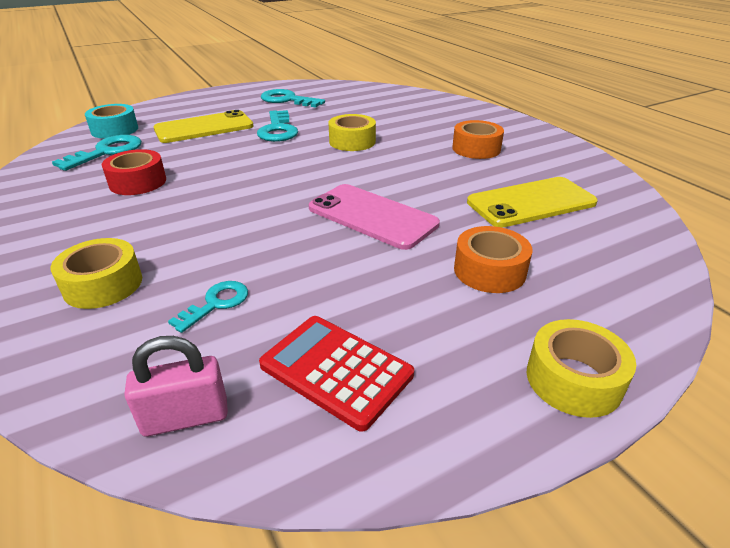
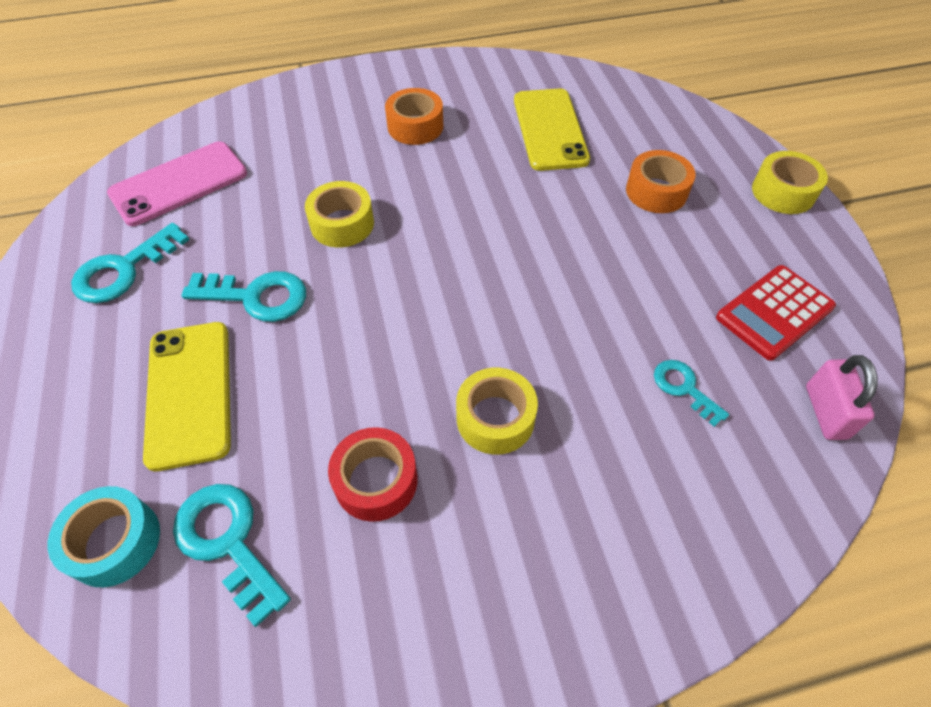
camera: 75 degrees left, 20 degrees up
(103, 284) = (639, 495): yellow tape -> yellow tape (495, 418)
(372, 216) = (546, 244): pink phone -> pink phone (179, 183)

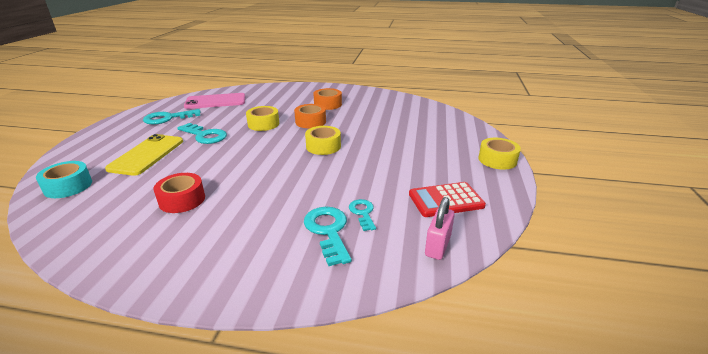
camera: 25 degrees right, 25 degrees down
(228, 541) = (104, 199): turquoise key -> turquoise key (328, 231)
(495, 418) = (257, 196): yellow tape -> yellow tape (323, 146)
(549, 129) = (389, 116): yellow phone -> none
(656, 191) = (423, 145): orange tape -> orange tape (310, 122)

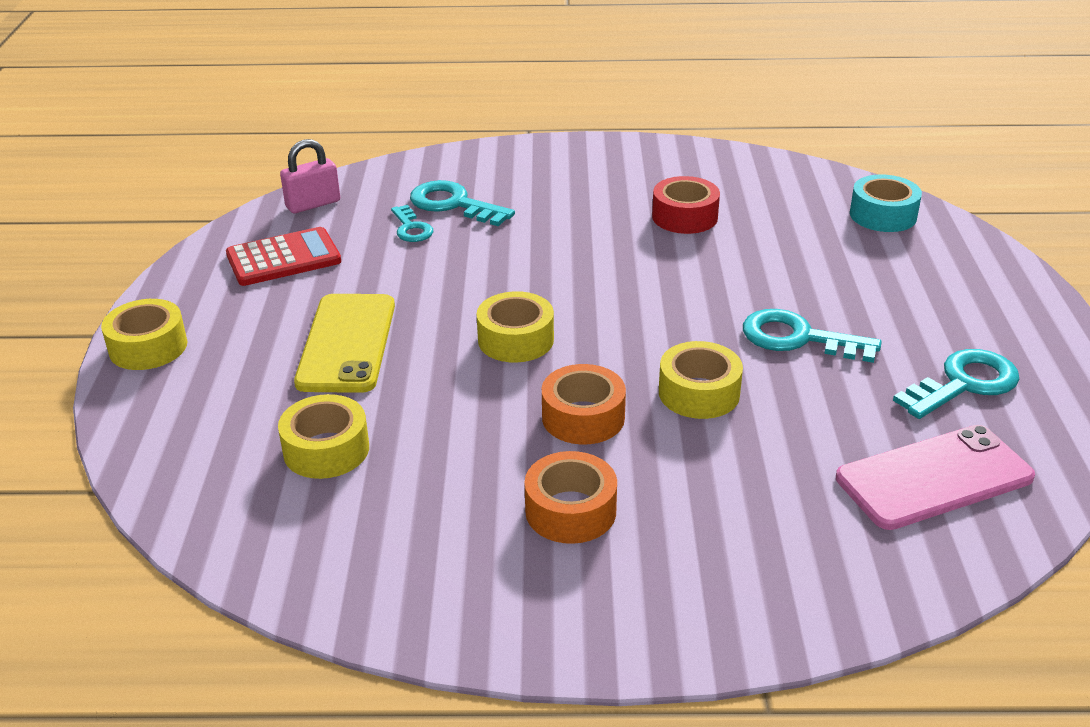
camera: 170 degrees right, 5 degrees up
(147, 155) = (850, 279): yellow phone -> yellow phone (346, 343)
(328, 231) = (453, 204): turquoise key -> turquoise key turned 150 degrees clockwise
(404, 122) = (326, 450): none -> yellow tape
(437, 246) = (313, 204): pink padlock -> pink padlock turned 45 degrees clockwise

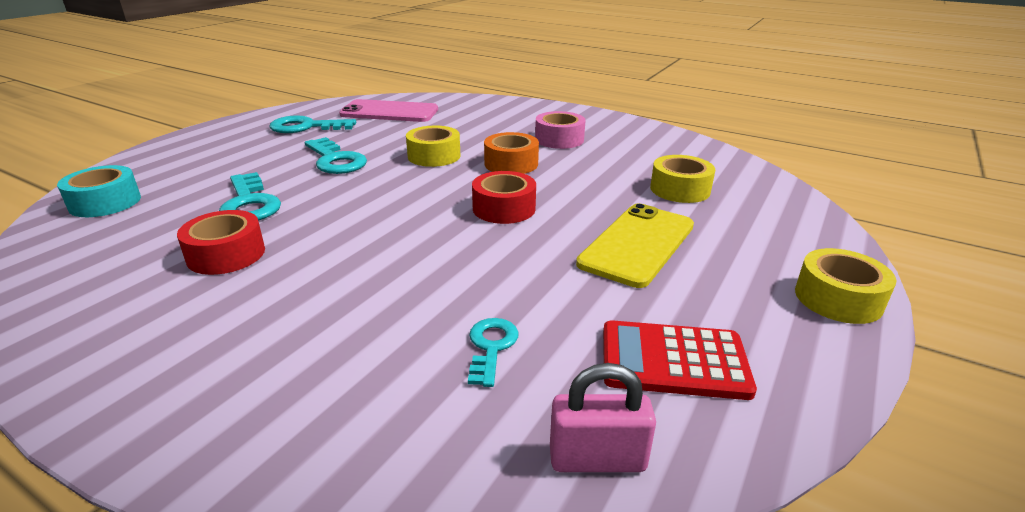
camera: 150 degrees left, 5 degrees down
(453, 204) = (406, 367): turquoise key -> turquoise key (249, 203)
(516, 339) = (504, 208): yellow tape -> red tape
(570, 511) = (559, 139): orange tape -> pink tape

